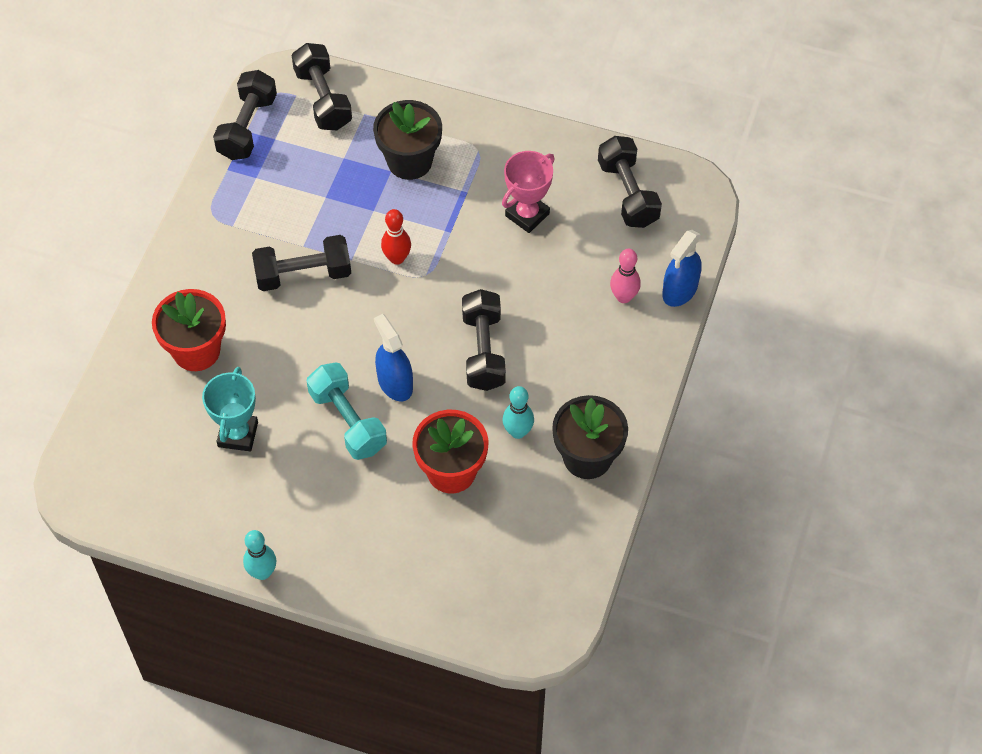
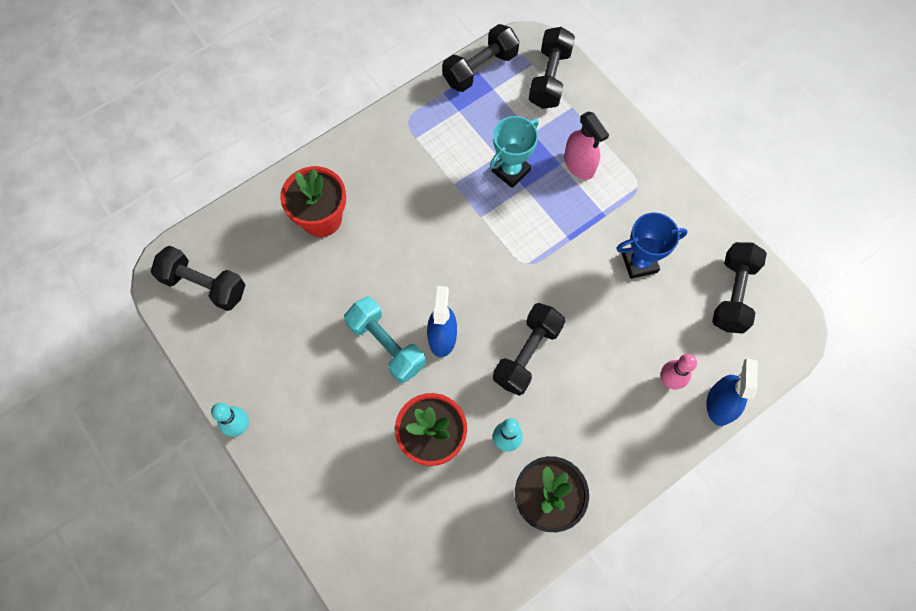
camera: 35 degrees right, 10 degrees up
(238, 434) = (302, 303): turquoise trophy -> turquoise trophy (511, 171)
(303, 274) = (438, 206): black dumbbell -> black dumbbell (204, 285)
(348, 421) = (386, 345): turquoise dumbbell -> turquoise dumbbell turned 45 degrees counterclockwise
(397, 258) = (515, 236): red bowling pin -> none
(409, 161) = (579, 164): black flower pot -> pink spray bottle
(527, 215) = (639, 262): pink trophy -> blue trophy
(680, 290) = (720, 404): blue spray bottle -> blue spray bottle turned 120 degrees clockwise

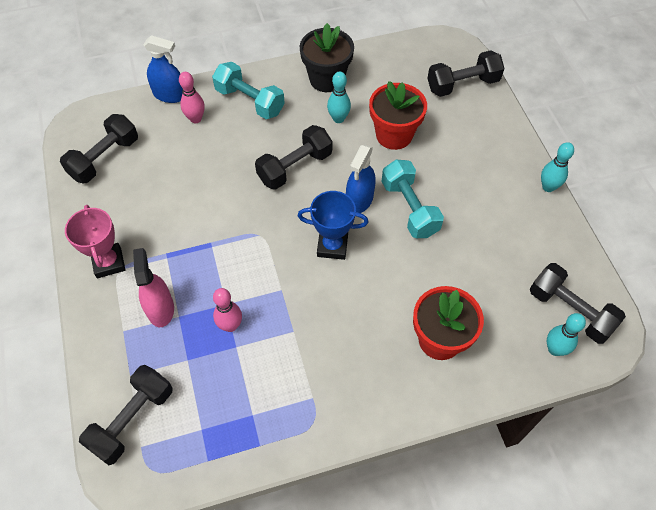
camera: 160 degrees left, 10 degrees down
(215, 243) = (554, 349): none -> turquoise bowling pin
(480, 68) = (203, 463): black dumbbell -> black dumbbell (462, 84)
(511, 171) = (230, 325): turquoise trophy -> pink bowling pin
(622, 429) = (250, 101): none -> turquoise dumbbell
(639, 262) = (162, 205): blue trophy -> blue trophy (332, 246)
(651, 189) = (109, 262): none -> pink trophy
(720, 404) = (169, 95): blue spray bottle -> blue spray bottle turned 105 degrees counterclockwise

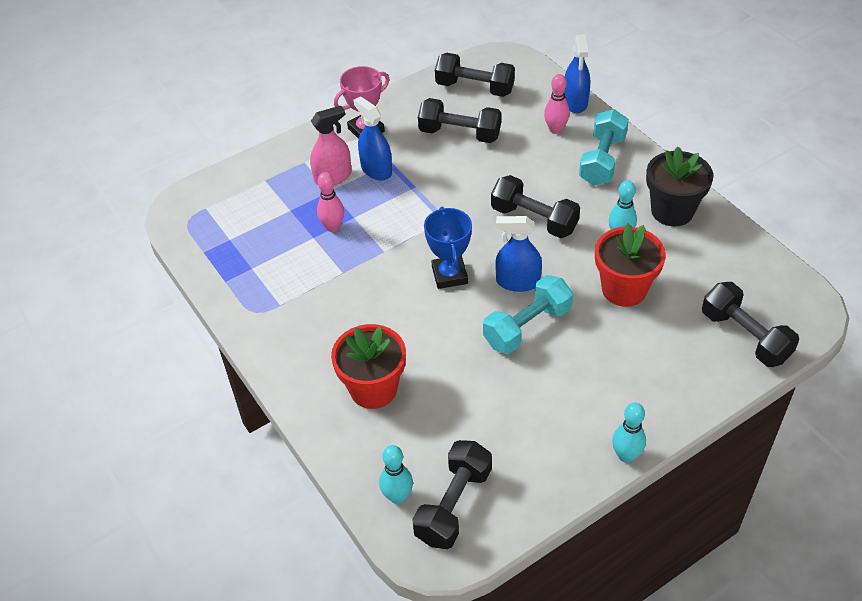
camera: 75 degrees right, 10 degrees down
(132, 420) = (226, 195): black dumbbell -> black dumbbell (460, 134)
(171, 268) = (376, 169): none -> blue spray bottle

